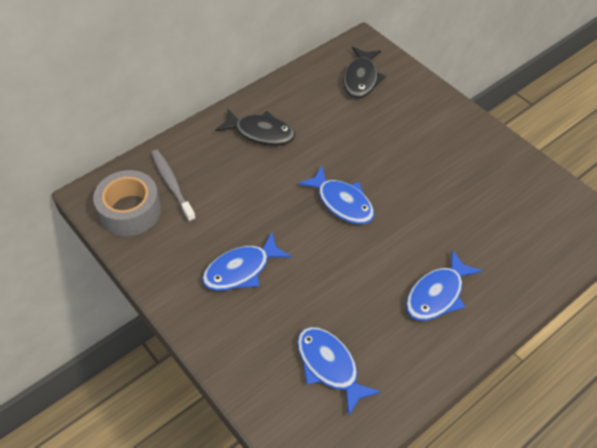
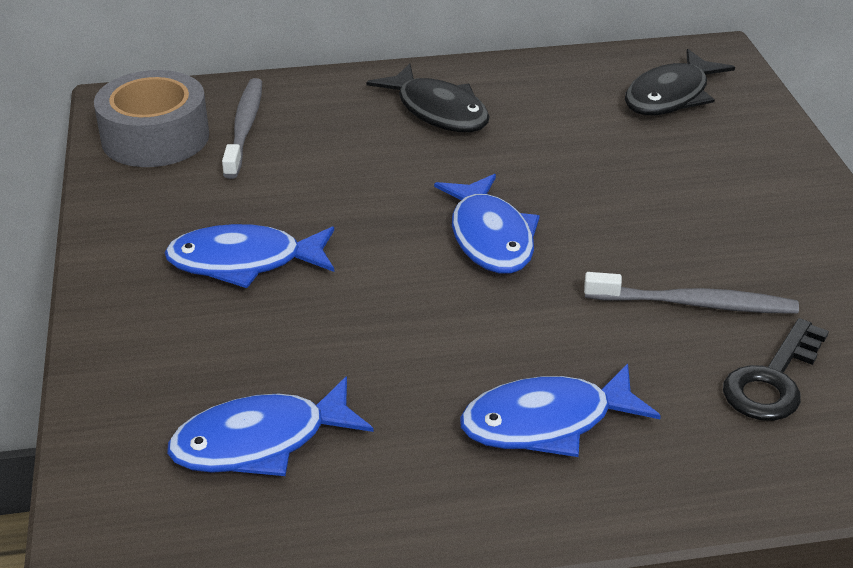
camera: 30 degrees right, 15 degrees down
(329, 366) = (260, 442): blue fish -> blue fish turned 105 degrees counterclockwise
(451, 201) = (694, 304): none -> grey toothbrush
(507, 228) = (773, 380): none -> black key

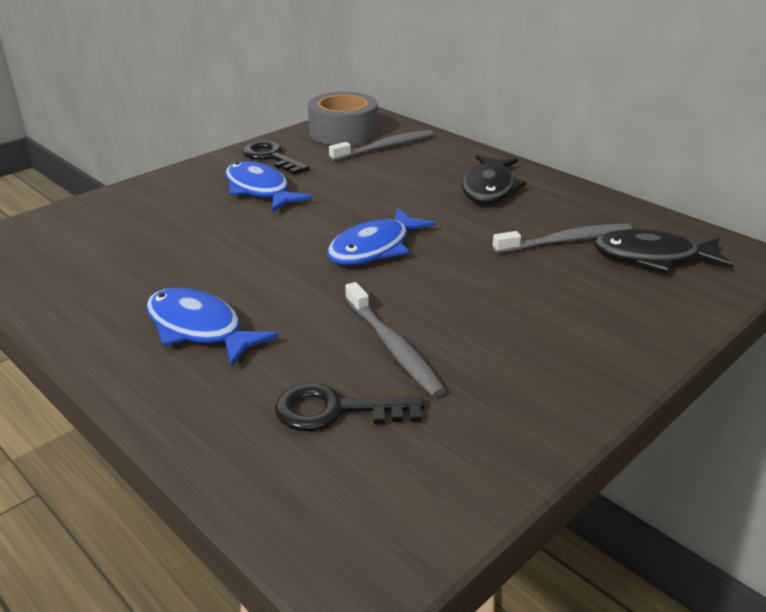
camera: 55 degrees right, 5 degrees down
(155, 218) = (271, 157): none -> black key
(260, 442) = (107, 247): blue fish -> none
(596, 123) = (565, 241): none -> grey toothbrush

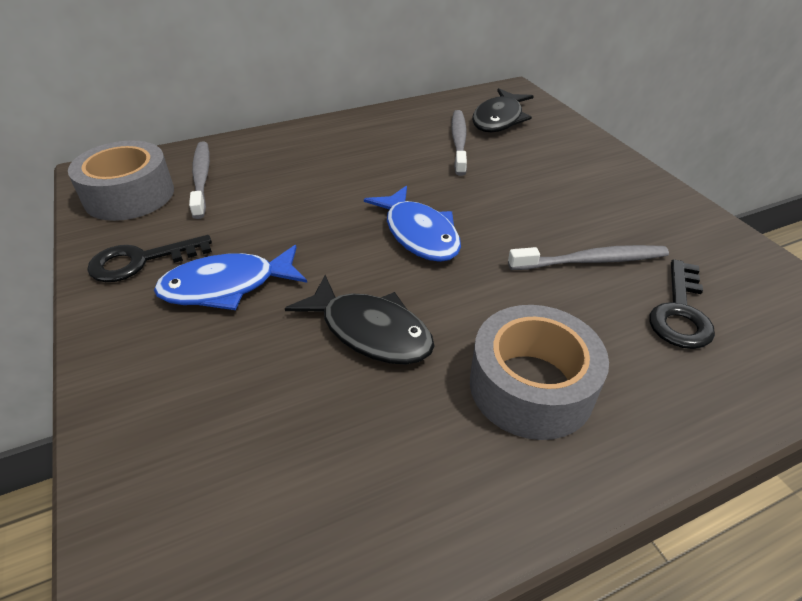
camera: 70 degrees left, 10 degrees up
(199, 329) = (531, 386): blue fish -> grey tape
(489, 188) = (345, 148): black fish -> black fish (370, 331)

